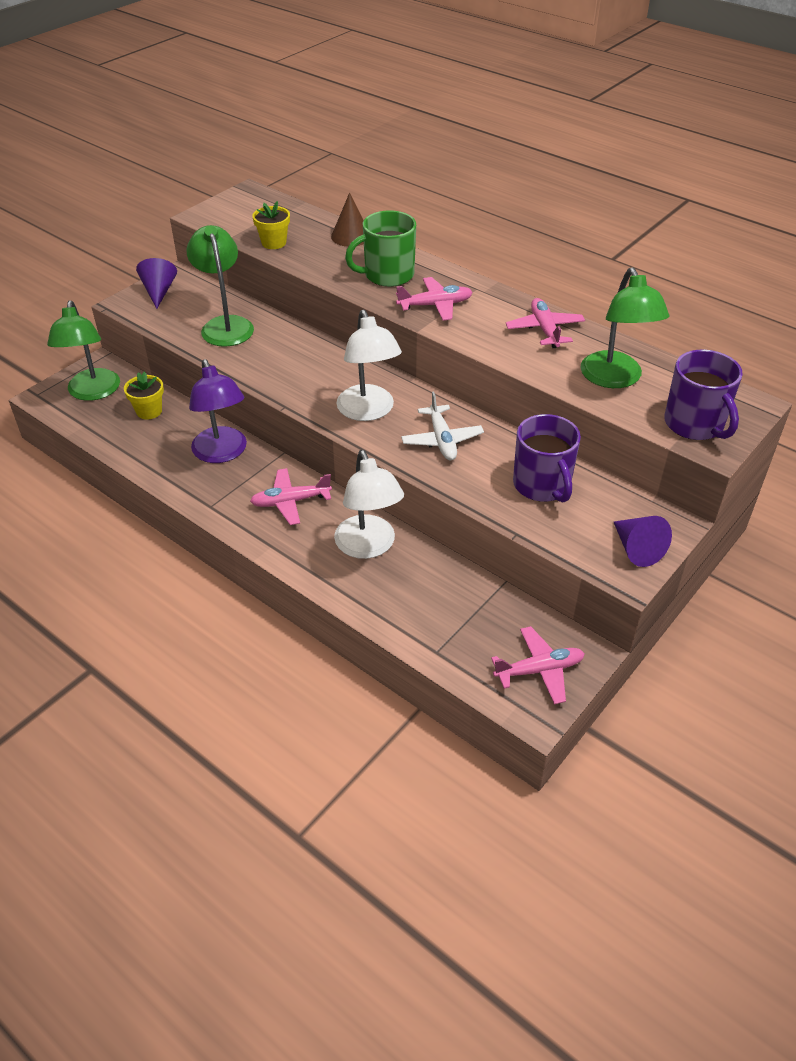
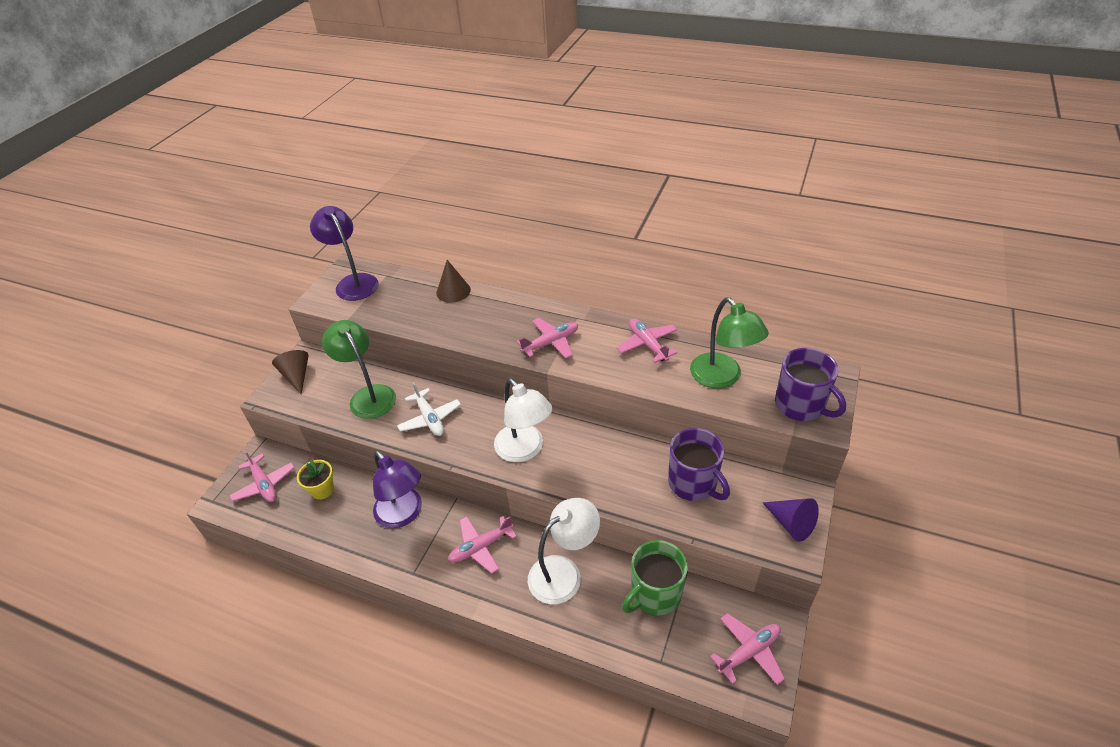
camera: 15 degrees left, 0 degrees up
(93, 392) = (264, 484): green lamp -> pink plane
(159, 291) = (296, 376): purple cone -> brown cone
(247, 207) = (353, 282): none -> purple lamp
(274, 243) = (390, 313): yellow flower pot -> none
(368, 546) = (564, 572): white lamp -> white lamp turned 90 degrees counterclockwise
(387, 275) = (499, 323): green mug -> green mug (654, 594)
(442, 440) = (596, 462): white plane -> white plane (430, 418)

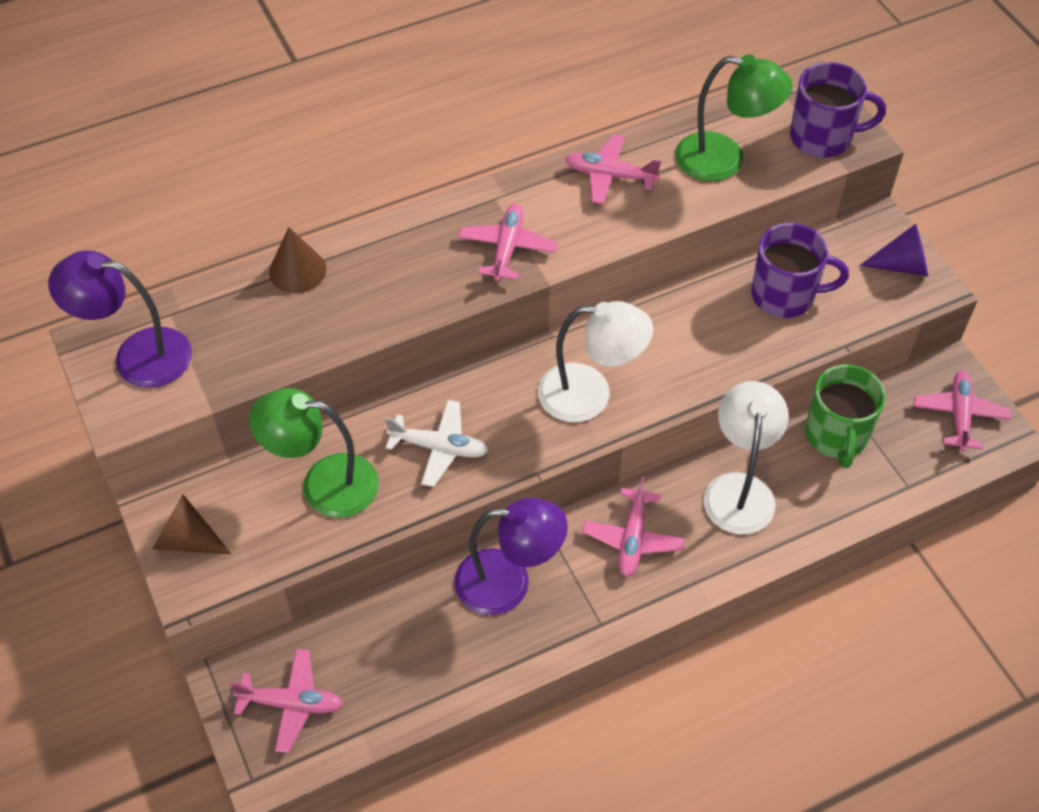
camera: 50 degrees left, 10 degrees up
(322, 490) = (375, 643): yellow flower pot -> none

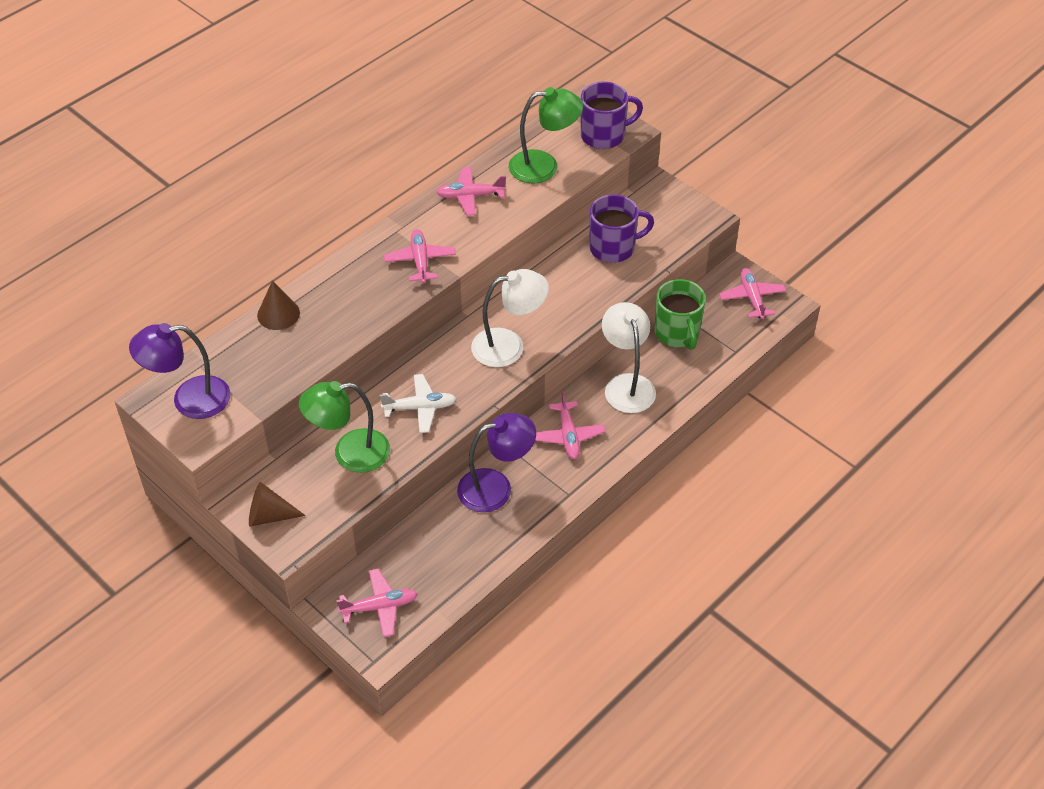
camera: 20 degrees left, 5 degrees down
(902, 265) = (683, 208): purple cone -> none

